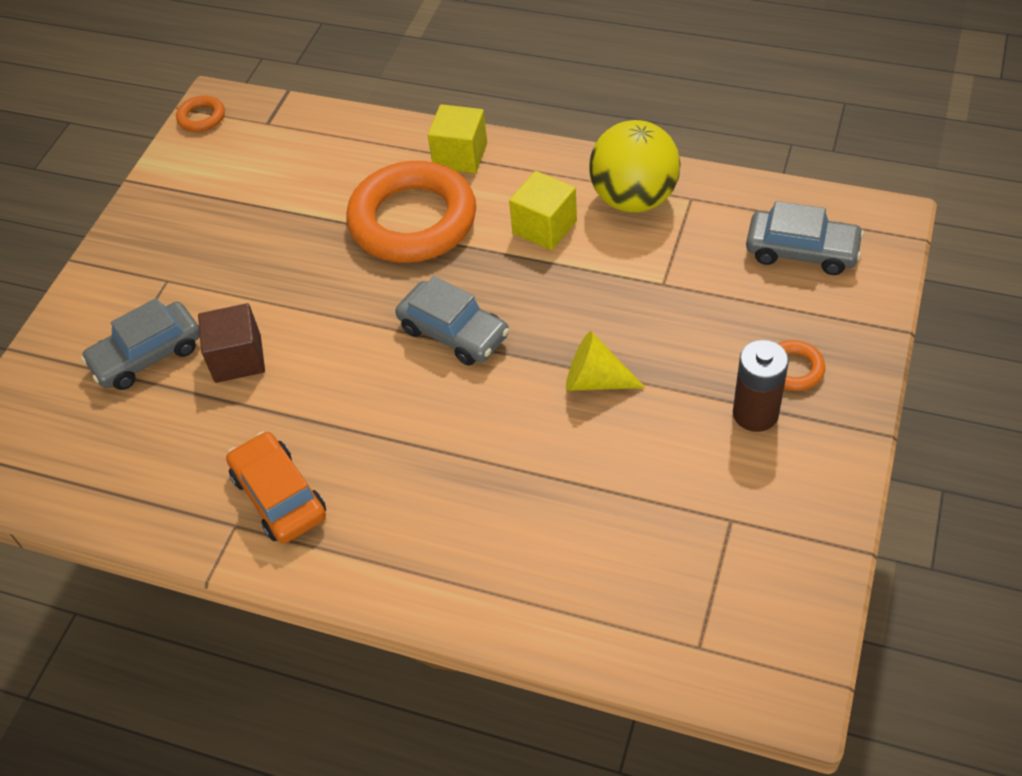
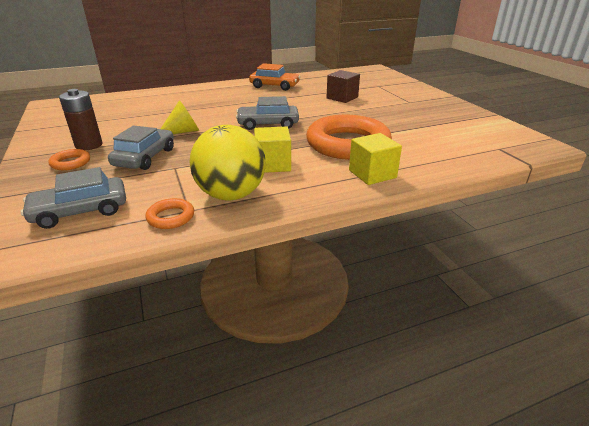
camera: 135 degrees right, 20 degrees down
(147, 355) = (374, 90): grey car -> grey car (145, 157)
(201, 117) = (531, 138): orange ring -> orange ring (171, 217)

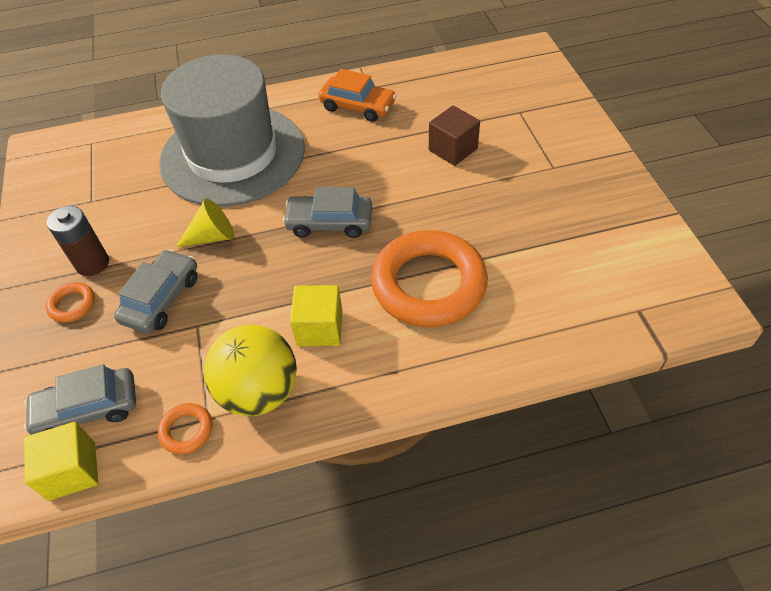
camera: 10 degrees right, 20 degrees up
(193, 103) = (232, 155): none -> grey hat
(372, 174) = (442, 360): yellow cube -> yellow cube (72, 471)

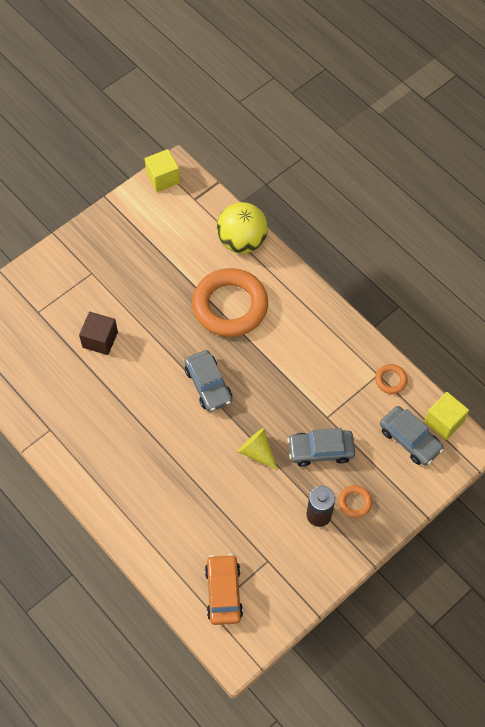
camera: 120 degrees left, 10 degrees up
(232, 155) = (173, 488): grey hat -> none
(259, 391) = (348, 358): yellow ball -> yellow ball (242, 241)
(319, 328) = (292, 349): yellow cube -> yellow cube (163, 178)
(358, 106) = (77, 426): orange car -> orange car (223, 592)

